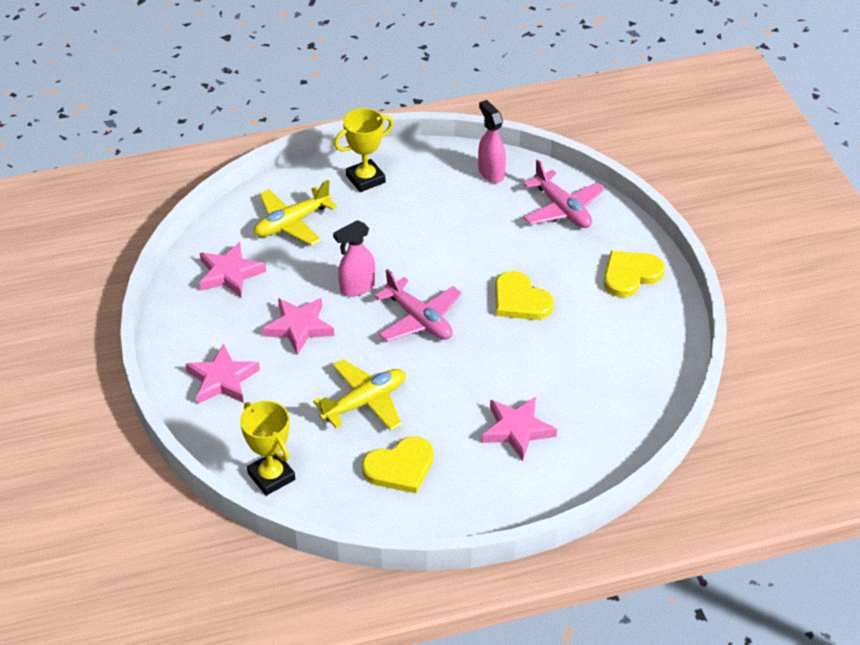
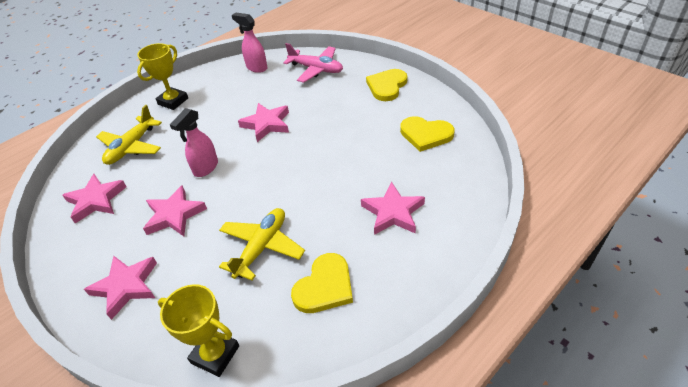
camera: 25 degrees left, 0 degrees up
(419, 319) = (266, 169): pink plane -> none
(454, 262) = (267, 124): none -> pink star
(520, 300) = (329, 128): yellow heart -> yellow heart (425, 135)

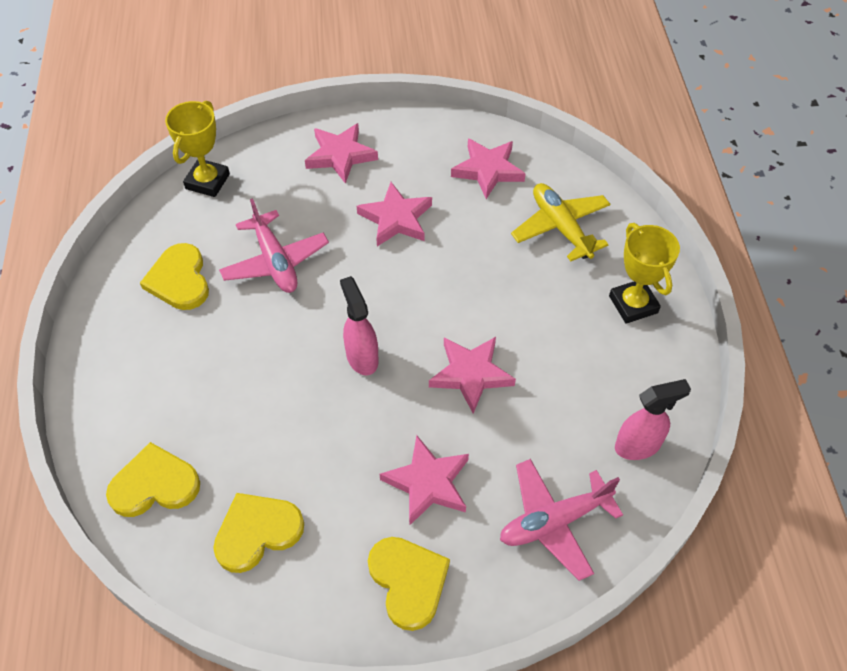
camera: 125 degrees right, 10 degrees up
(205, 168) = (445, 274): pink spray bottle -> pink spray bottle (362, 357)
(215, 354) = (207, 181): yellow trophy -> yellow trophy turned 45 degrees counterclockwise
(262, 247) = (275, 261): yellow plane -> pink plane
(393, 212) = (189, 392): pink star -> pink star (428, 483)
(454, 183) = (154, 484): none -> yellow heart

